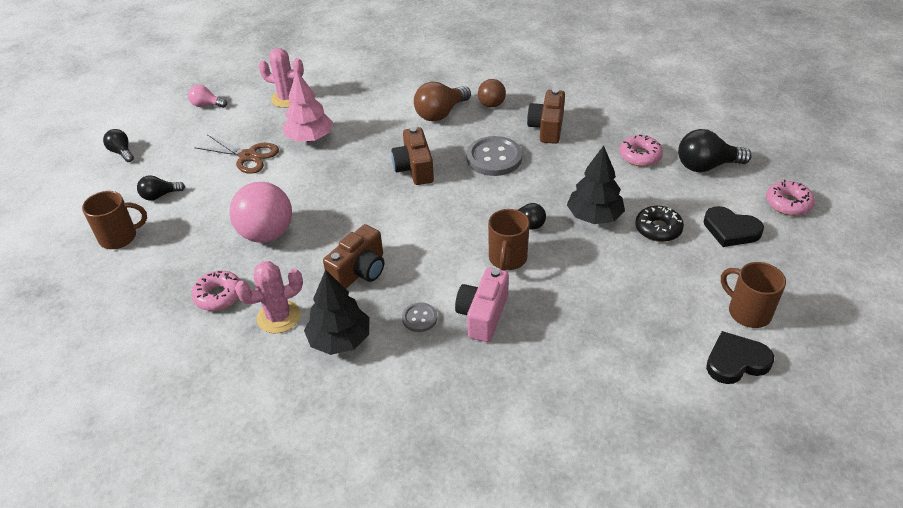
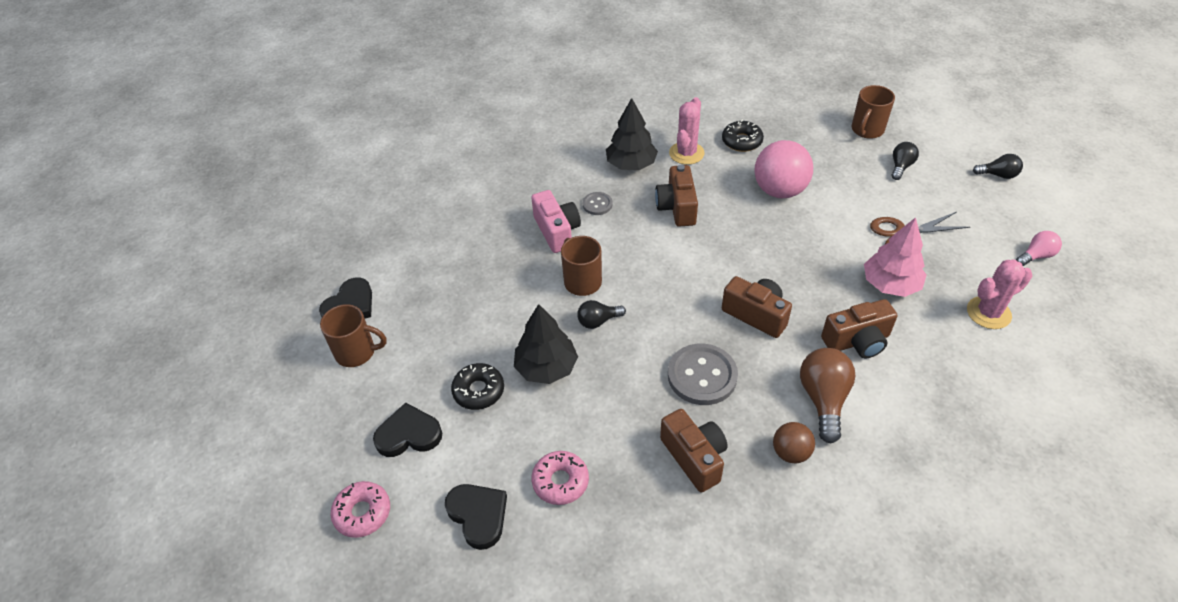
camera: 140 degrees right, 5 degrees up
(219, 296) = (742, 141): pink donut -> black donut
(378, 125) = (857, 341): none -> brown camera
(706, 166) = (478, 515): black light bulb -> black heart

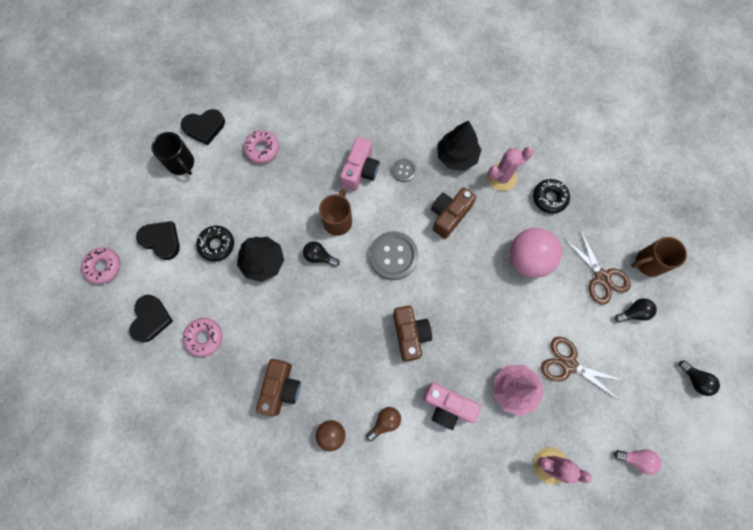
camera: 40 degrees right, 25 degrees up
(357, 352) = (181, 163): brown mug -> black mug
(436, 280) = (262, 149): none -> pink donut
(702, 376) = (337, 344): grey button -> grey button (393, 256)
(823, 399) = (385, 422): brown light bulb -> brown light bulb, size x0.58
(848, 162) = (601, 277): none -> brown scissors
(857, 341) = (447, 406): brown camera -> pink camera

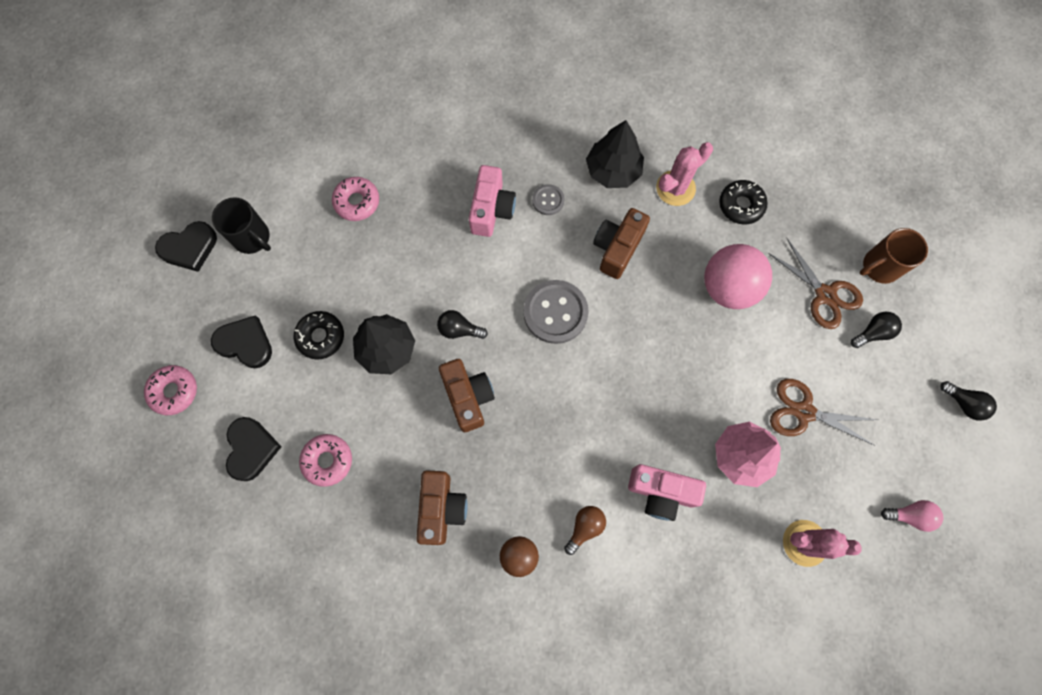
camera: 10 degrees left, 0 degrees up
(204, 127) = (274, 185): black heart -> black heart (189, 248)
(338, 221) = (475, 279): brown mug -> none
(410, 334) = (596, 409): brown camera -> brown camera (468, 397)

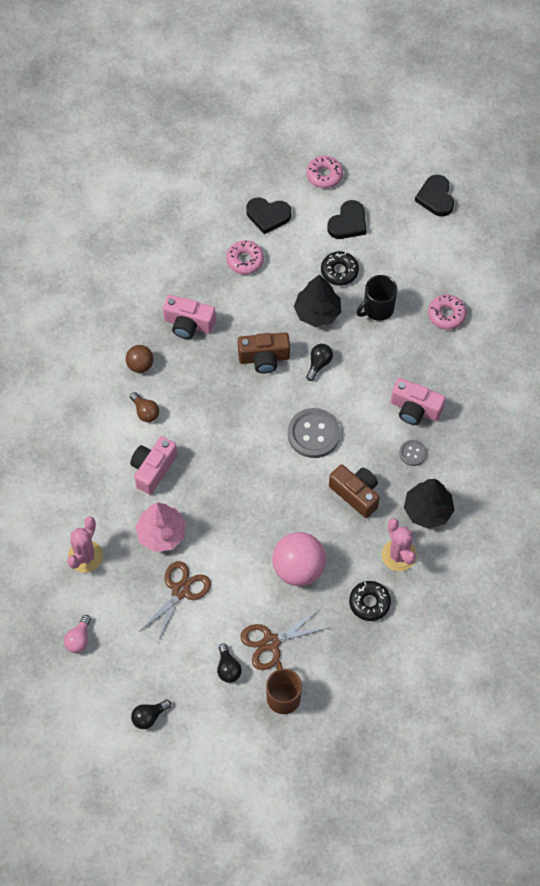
camera: 105 degrees right, 10 degrees down
(252, 238) = (433, 239): black mug -> black mug (377, 309)
(441, 508) = (188, 324): brown camera -> pink camera

